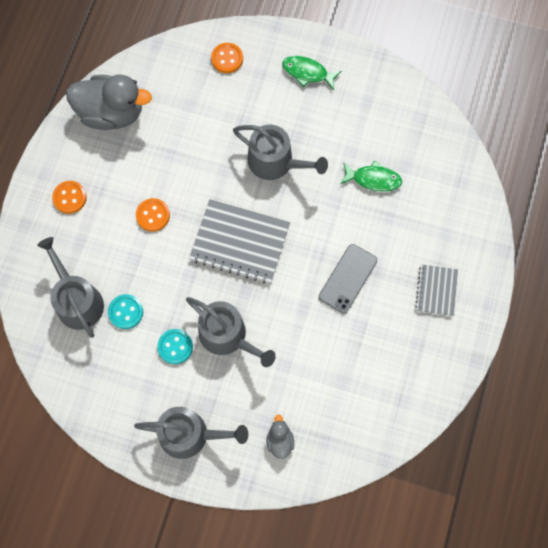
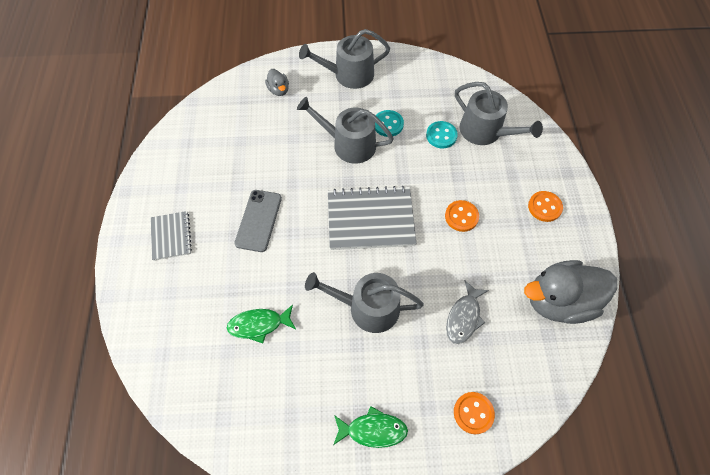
camera: 160 degrees right, 10 degrees down
(198, 127) = (464, 317): none -> grey fish

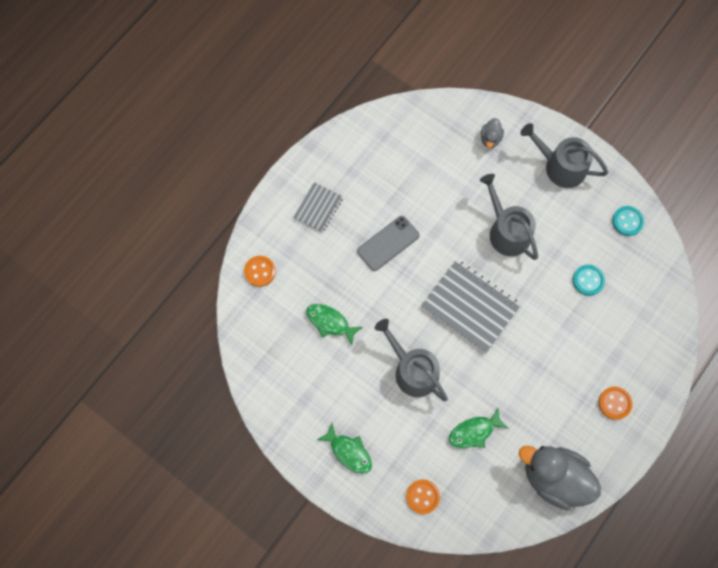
camera: 40 degrees right, 10 degrees up
(388, 124) = (553, 237): turquoise button -> turquoise button (627, 221)
(461, 216) = (541, 359): orange button -> orange button (260, 271)
(464, 317) = (474, 432): grey fish -> green fish
(485, 131) = (628, 305): grey watering can -> none

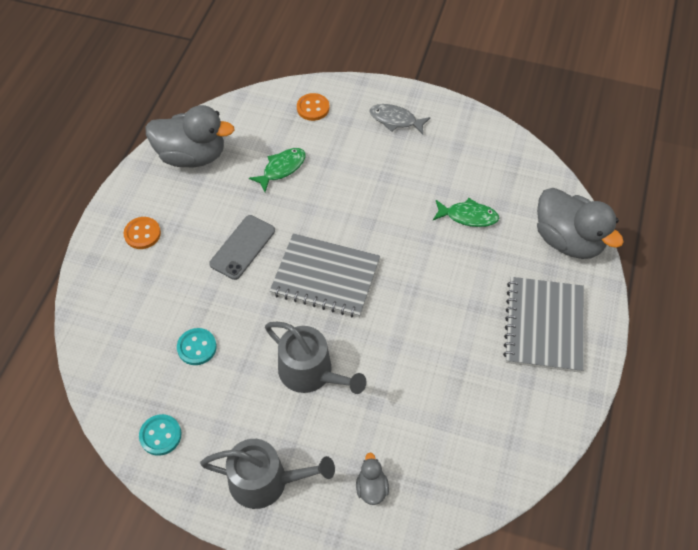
camera: 160 degrees right, 15 degrees down
(260, 271) = (568, 240): orange button -> grey duck
(318, 208) = (544, 325): grey notebook -> grey notebook, size x1.78
(349, 452) = (395, 120): green fish -> grey fish
(388, 243) = (445, 313): grey phone -> grey phone (242, 247)
(412, 370) = (363, 200): grey watering can -> none

